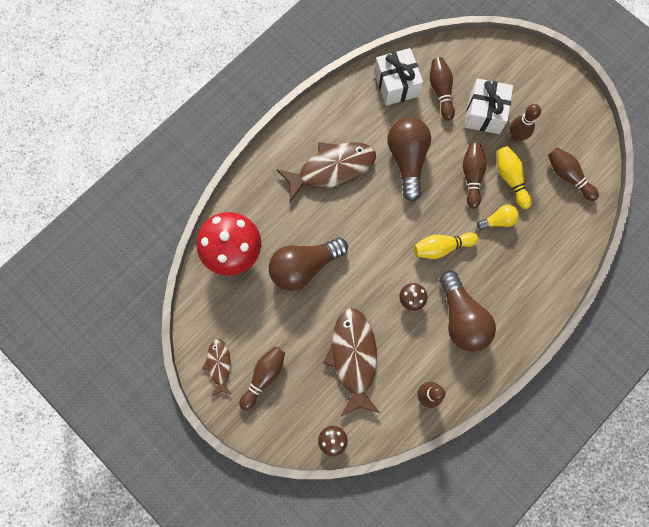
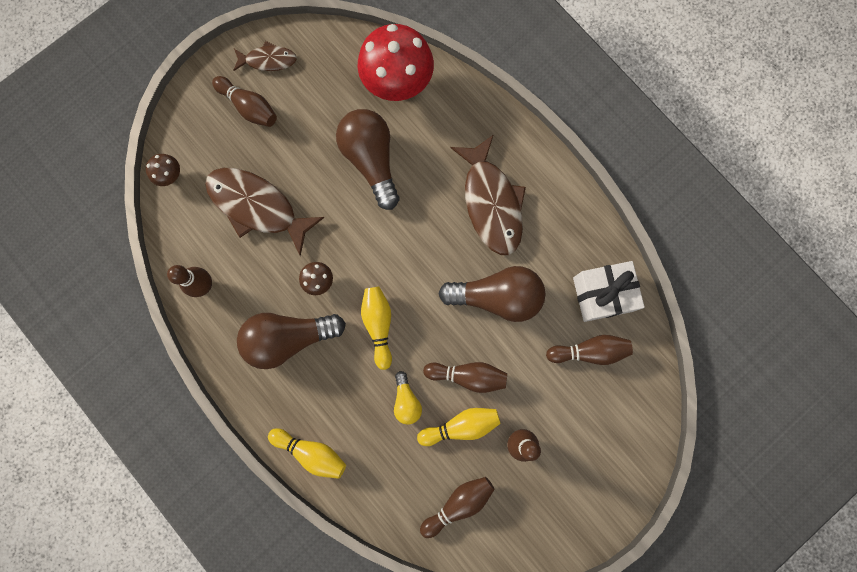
camera: 95 degrees right, 5 degrees up
(353, 358) = (258, 207): brown fish -> brown fish turned 150 degrees counterclockwise
(484, 113) = (554, 405): white gift -> none
(549, 289) = (311, 452): none -> yellow bowling pin

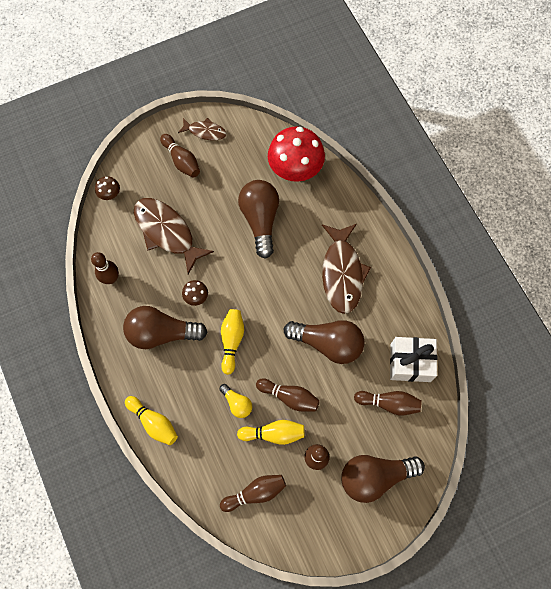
camera: 15 degrees right, 10 degrees down
(406, 400) = (237, 403): yellow light bulb -> yellow light bulb turned 45 degrees counterclockwise
(595, 444) = (375, 476): none -> brown light bulb

